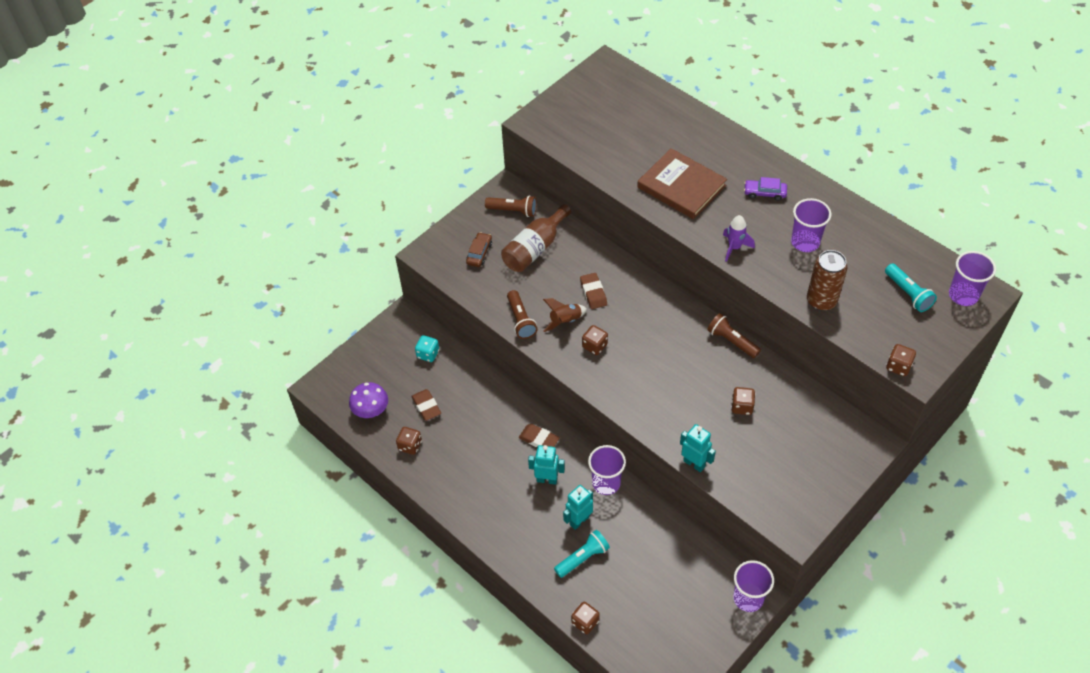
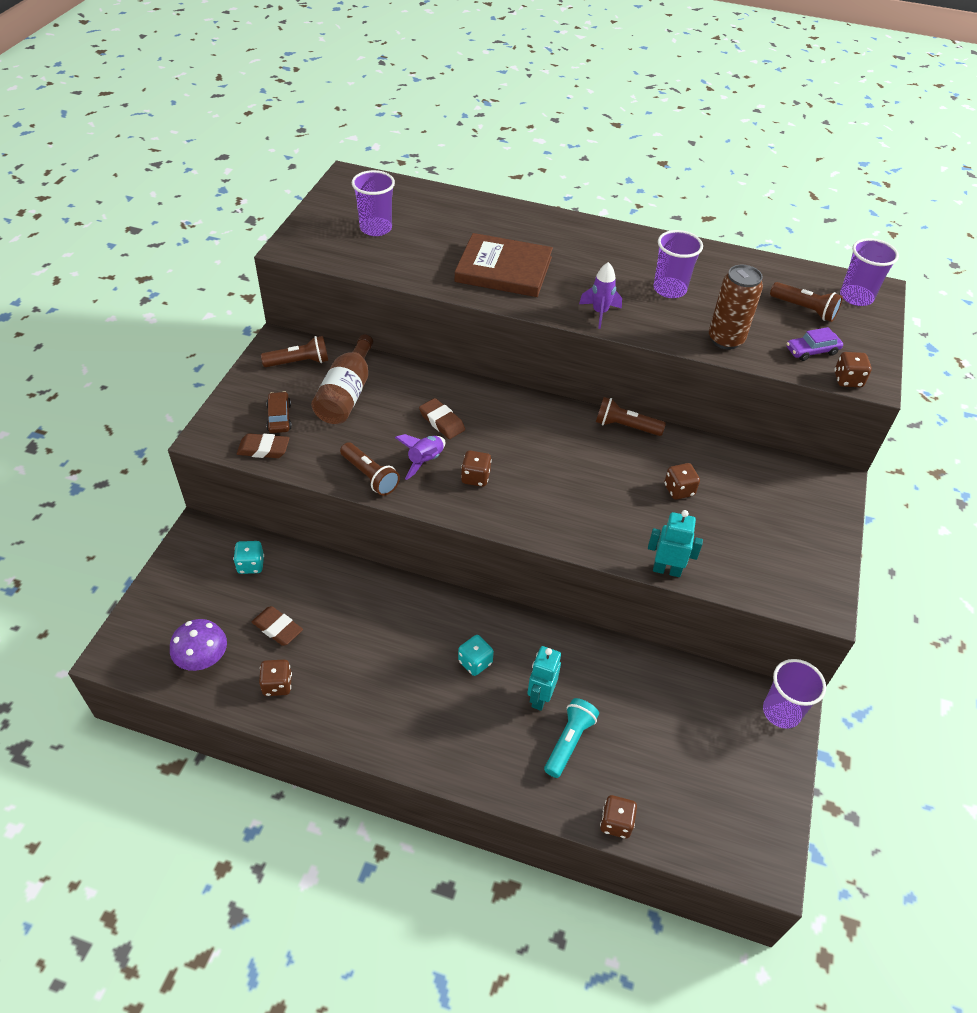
camera: 30 degrees left, 5 degrees down
(539, 439) = (441, 618): brown eraser -> brown eraser (263, 449)
(547, 479) = (475, 662): turquoise robot -> turquoise dice
(565, 321) = (425, 461): brown rocket -> purple rocket
(606, 483) = (548, 640): purple cup -> purple cup (376, 228)
(764, 193) = (596, 255): purple car -> purple car (812, 351)
(908, 293) = (804, 309): turquoise flashlight -> brown flashlight

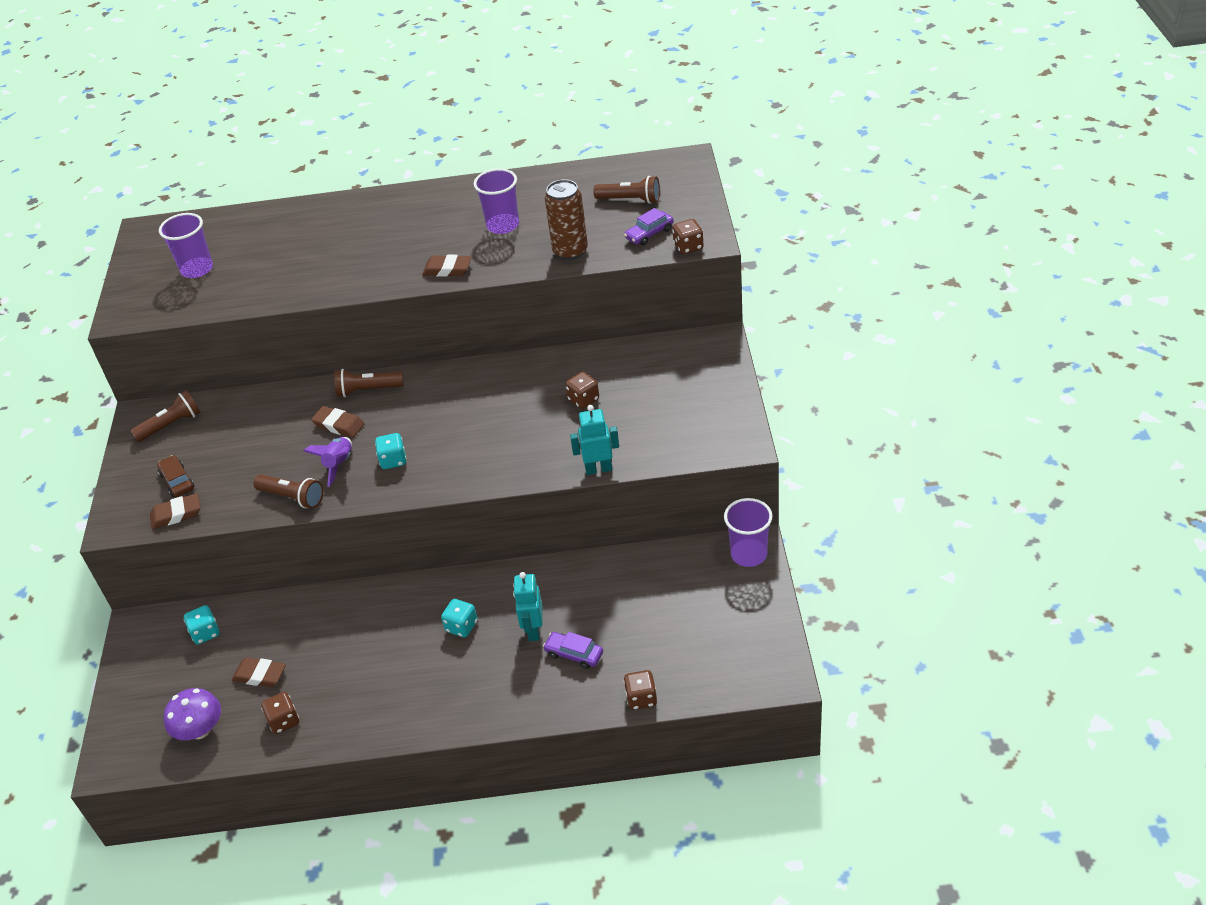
camera: 15 degrees left, 5 degrees down
(346, 394) = (234, 436): brown bottle -> none
(475, 477) = (393, 460): brown dice -> turquoise dice
(503, 269) = (340, 263): brown book -> none
(569, 741) = (574, 654): turquoise flashlight -> purple car
(600, 313) = (447, 269): purple rocket -> brown eraser
(625, 426) = (513, 364): brown flashlight -> brown flashlight (367, 390)
(856, 297) = (672, 173): purple cup -> none

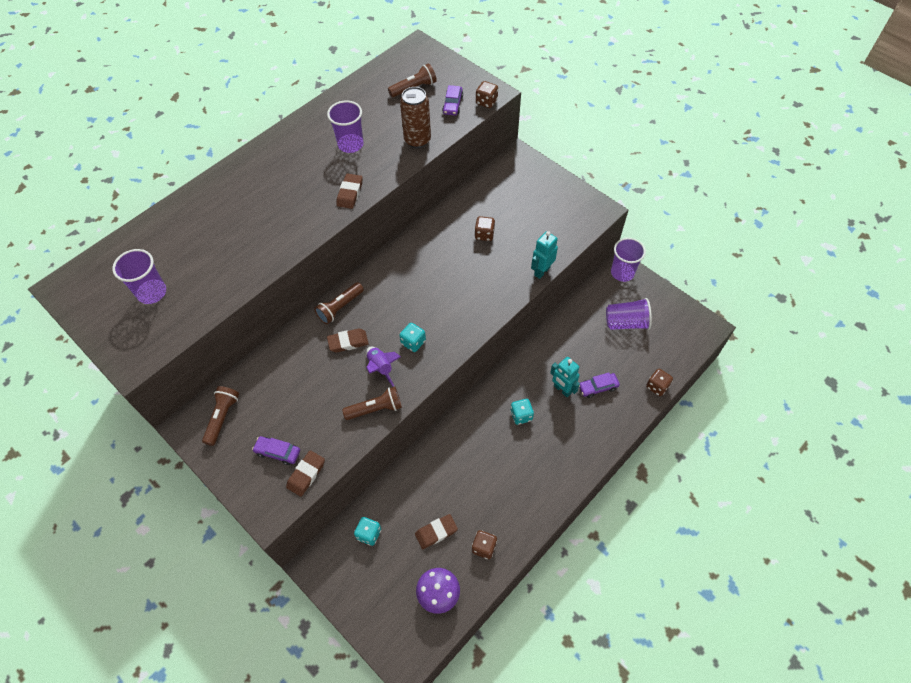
camera: 45 degrees left, 15 degrees up
(177, 481) = (278, 452): brown car -> purple car
(447, 269) = (350, 193): brown eraser -> brown eraser turned 45 degrees counterclockwise
(688, 609) = (626, 323): none -> purple cup

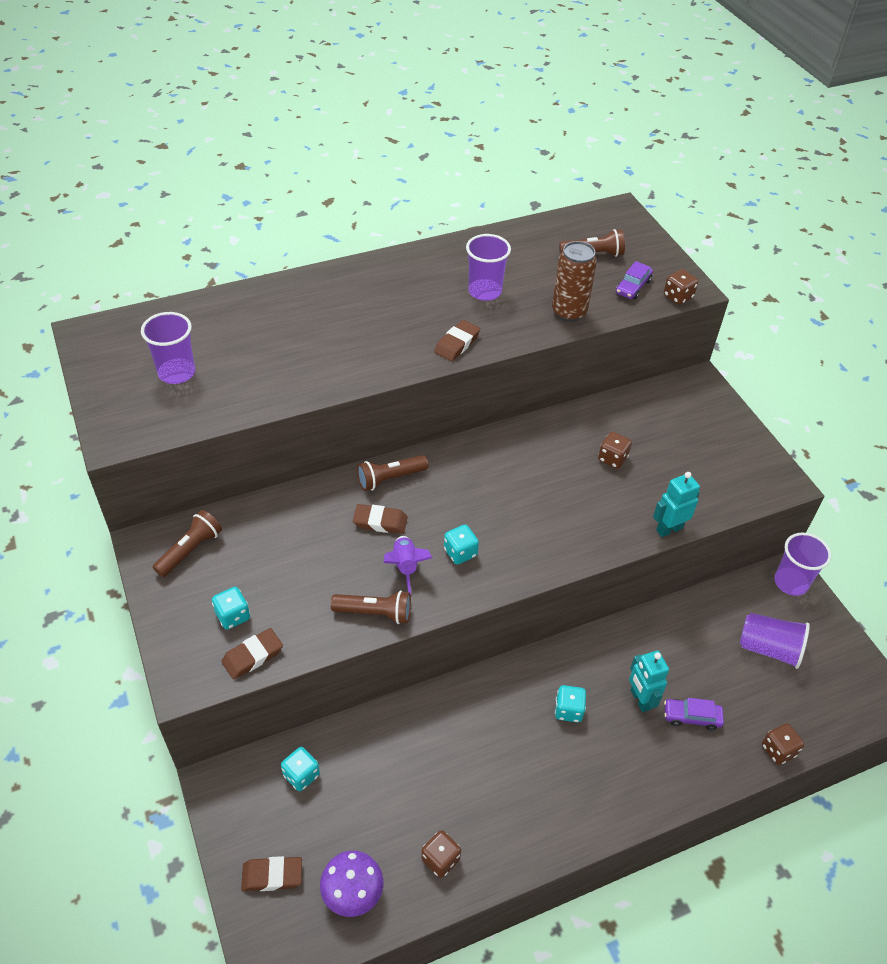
camera: 20 degrees right, 10 degrees down
(278, 452) = (233, 616): purple car -> turquoise dice
(436, 532) = (387, 811): brown eraser -> brown eraser (272, 875)

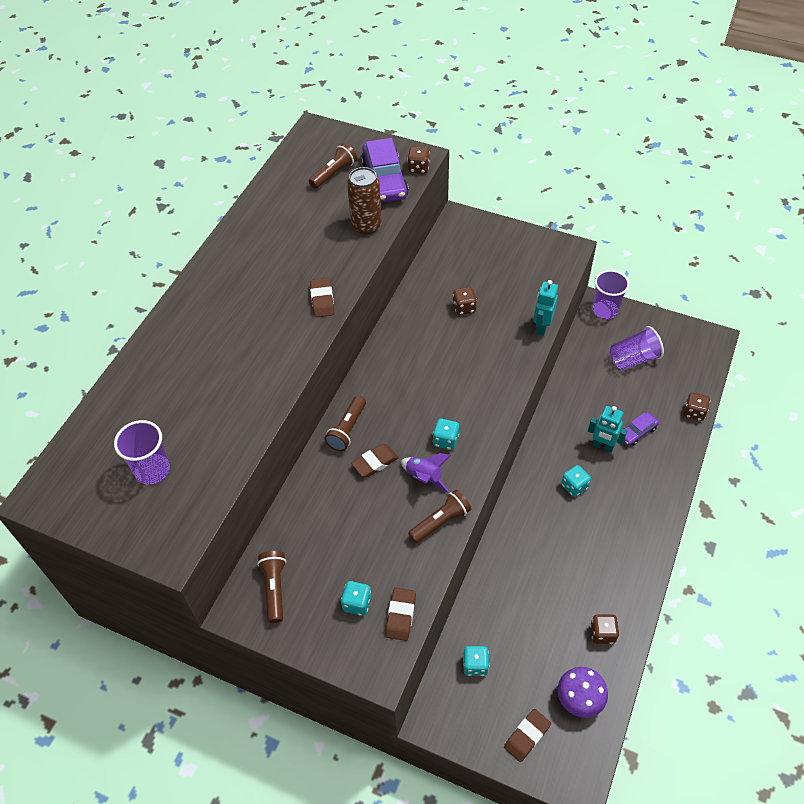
camera: 40 degrees left, 5 degrees up
(485, 291) = (295, 249): purple cup -> none
(633, 287) = (384, 180): purple car -> purple car, size x1.92

